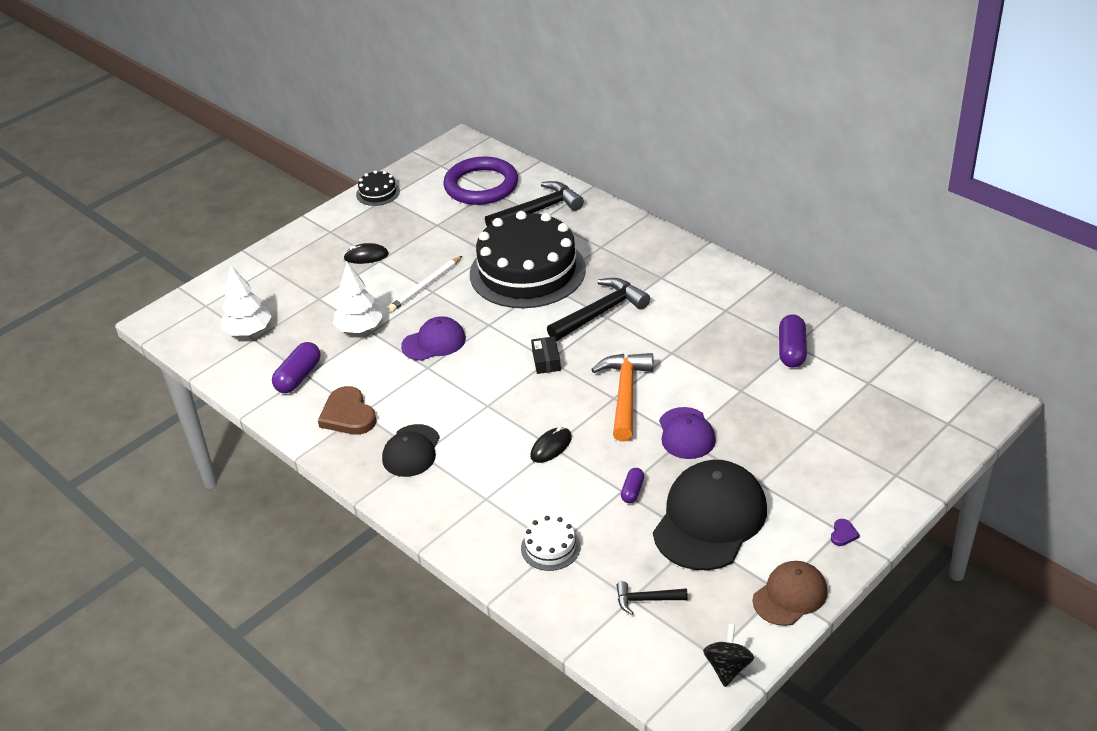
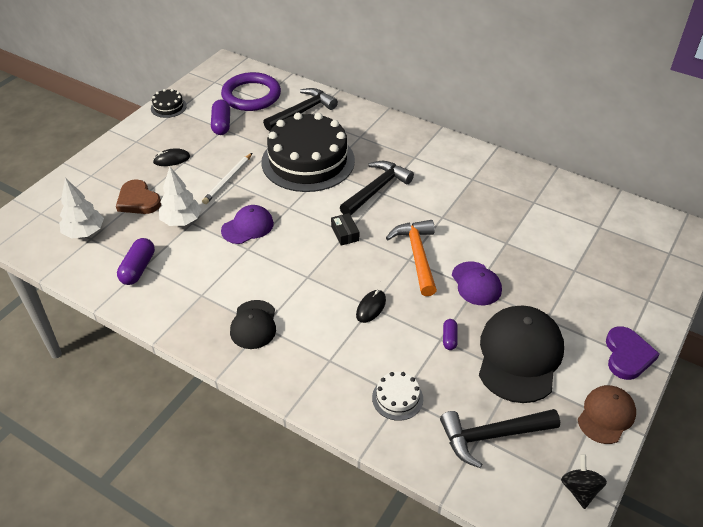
camera: 15 degrees left, 5 degrees up
(348, 415) = (190, 298): brown heart -> brown heart (138, 200)
(646, 600) = (492, 436): black hammer -> black hammer, size x1.92
(792, 350) = (533, 207): purple capsule -> purple capsule (221, 124)
(843, 534) = (627, 355): purple heart -> purple heart, size x2.26

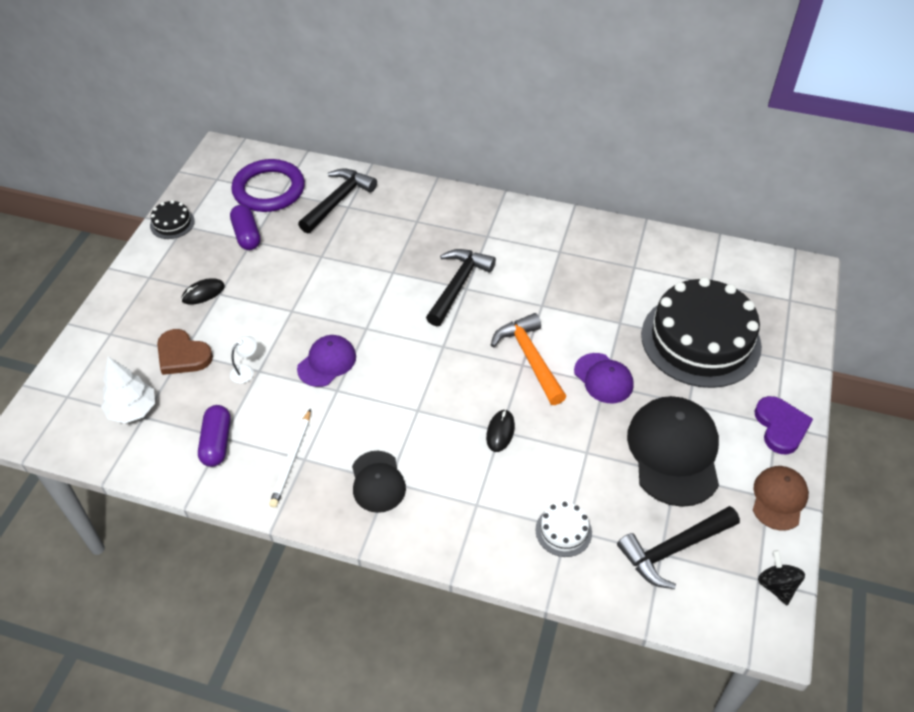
camera: 15 degrees left, 5 degrees up
(182, 221) = (246, 371): white tree -> white lamp
(228, 180) = (282, 307): white pencil -> white pencil (292, 460)
(308, 161) = (367, 264): black cake -> black cake (700, 340)
(345, 233) = (441, 348): black box -> none
(449, 338) = (595, 449): purple capsule -> none

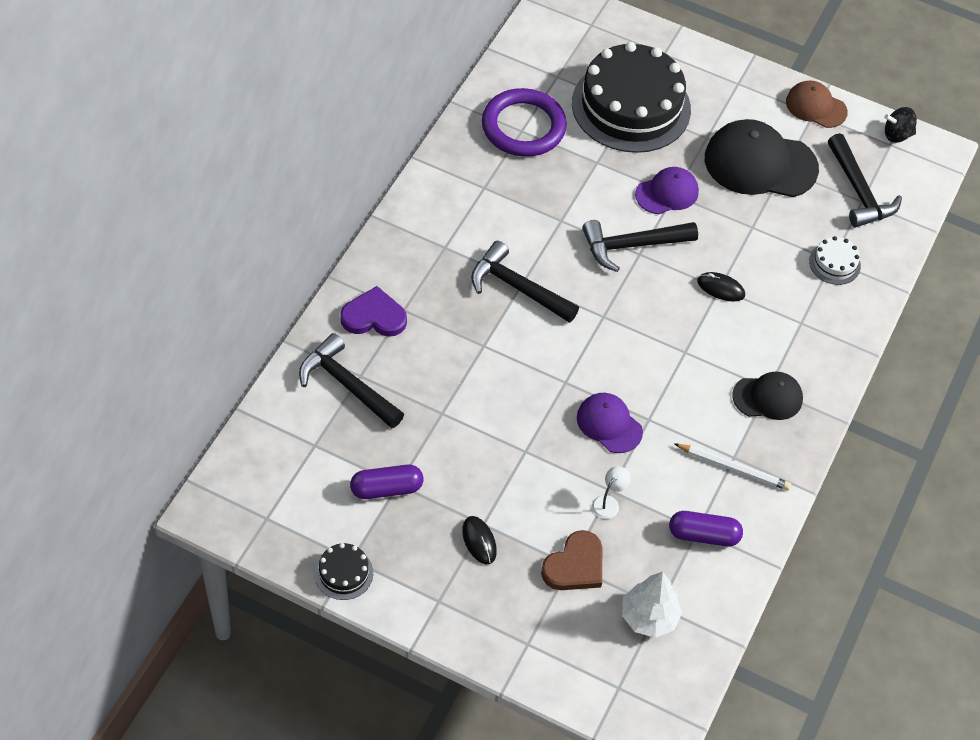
camera: 85 degrees left, 5 degrees up
(246, 371) = (608, 502): white lamp -> white lamp turned 75 degrees clockwise
(269, 190) = (305, 458): purple ring -> purple ring (523, 127)
(530, 358) = (632, 246): orange hammer -> black hammer
(780, 426) = (741, 81): purple heart -> purple heart (374, 316)

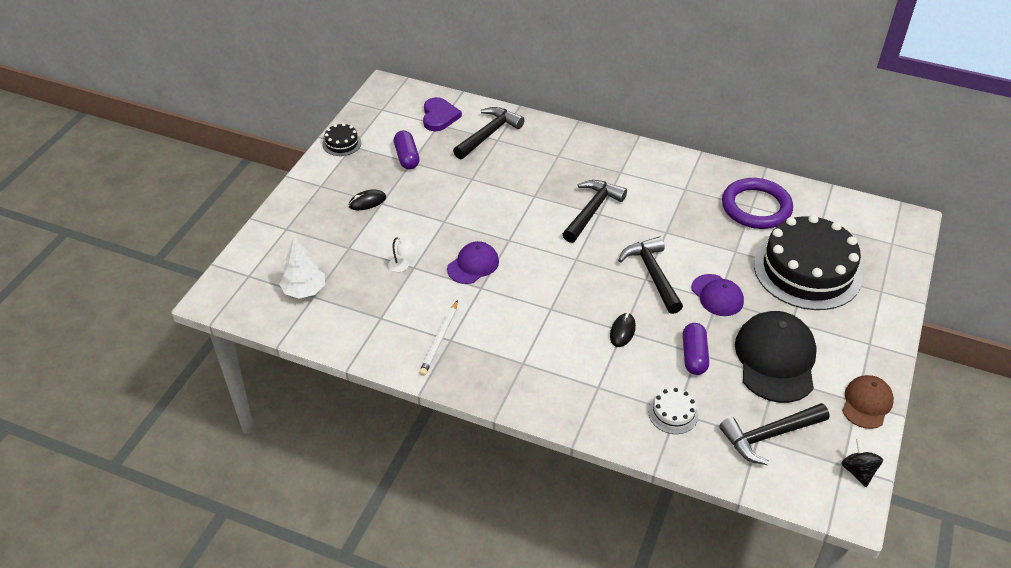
camera: 90 degrees right, 10 degrees down
(374, 316) = (548, 142): purple heart -> purple heart (439, 116)
(575, 565) = (348, 250): brown heart -> none
(703, 535) = (375, 321): purple capsule -> purple capsule (694, 356)
(768, 397) = (513, 362): black cap -> none

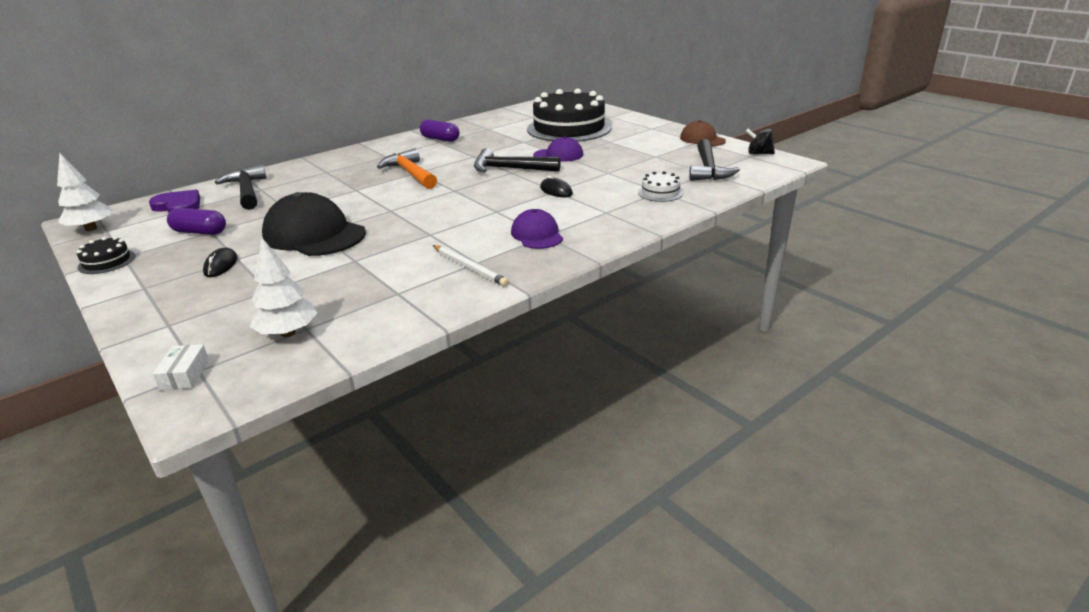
camera: 60 degrees left, 15 degrees down
(242, 273) = (185, 375): none -> white box
(379, 100) = (91, 229): none -> white tree
(402, 266) = (344, 266): white lamp -> none
(473, 265) = (396, 231): purple cap -> purple cap (537, 234)
(592, 211) = (410, 173): black hammer -> orange hammer
(694, 356) = (609, 174): purple capsule -> purple capsule (440, 139)
(756, 207) = (491, 128): purple ring -> none
(775, 359) = (639, 153): black cap -> black cap (314, 234)

